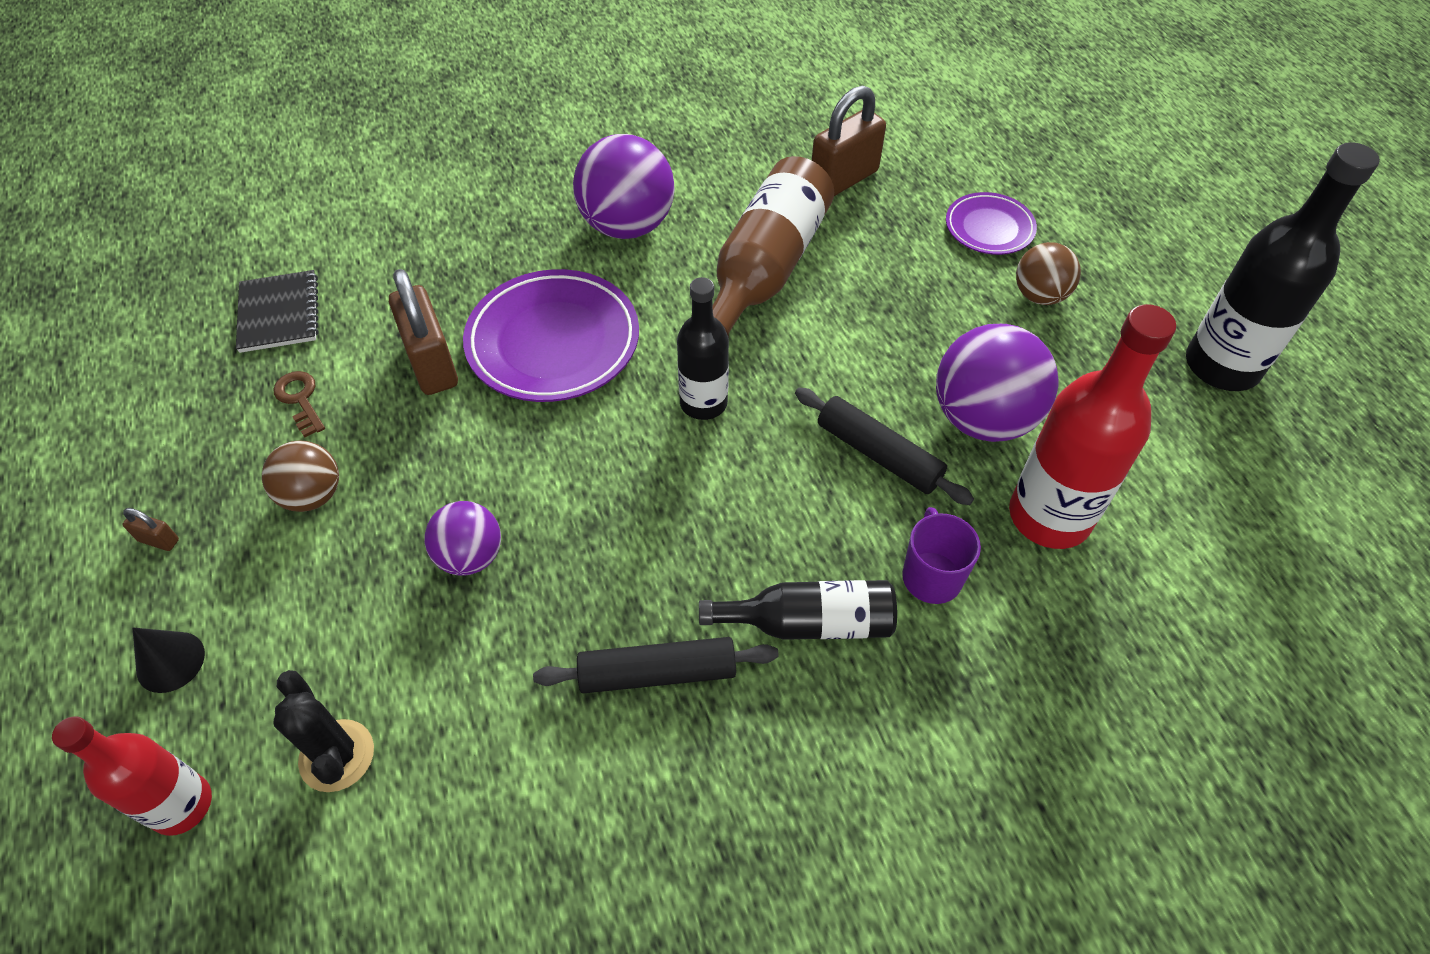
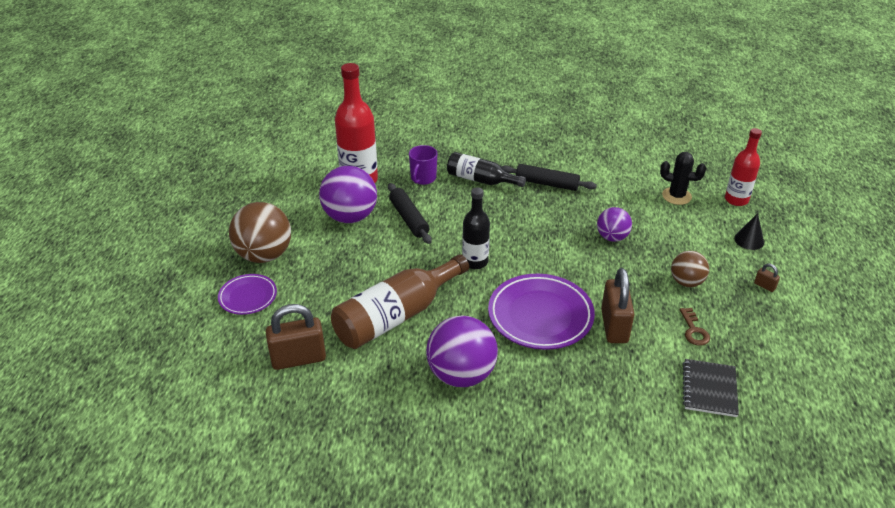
camera: 155 degrees left, 15 degrees down
(337, 755) = (676, 196): black cactus -> black cactus turned 60 degrees counterclockwise
(1039, 295) = (264, 255): brown ball -> brown ball, size x1.71
(1222, 366) = (223, 202): black bottle -> none

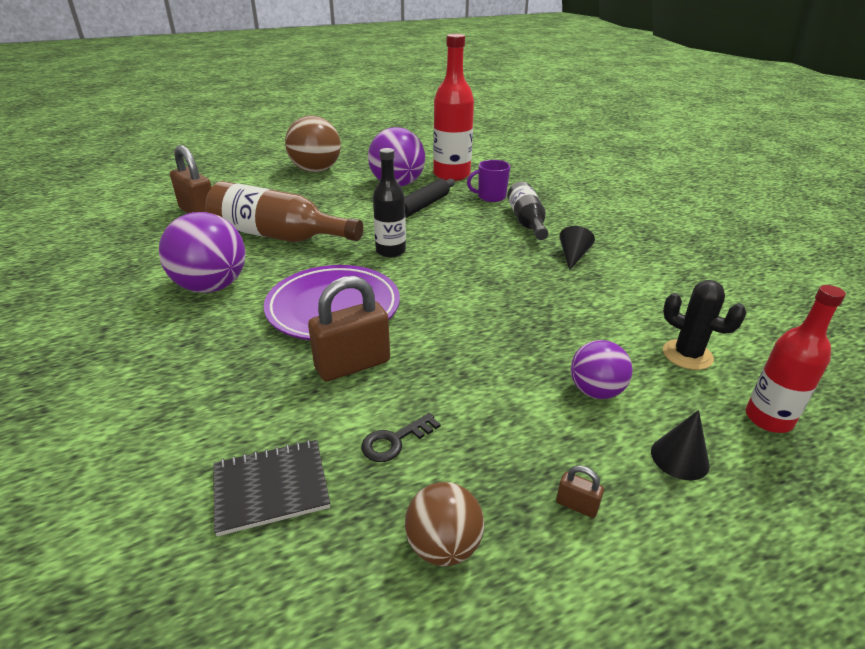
camera: 60 degrees right, 5 degrees down
(248, 297) = (261, 178): purple plate -> none
(546, 183) = (573, 256): black rolling pin -> black cone
(612, 237) = (527, 322): purple ball -> purple ball (595, 391)
(676, 196) = (687, 355): black cactus -> black cactus turned 45 degrees counterclockwise
(686, 282) = (499, 408): brown ball -> brown ball (443, 546)
(694, 330) = (395, 441): brown key -> black key
(764, 286) = (577, 505): brown padlock -> brown padlock turned 75 degrees counterclockwise

